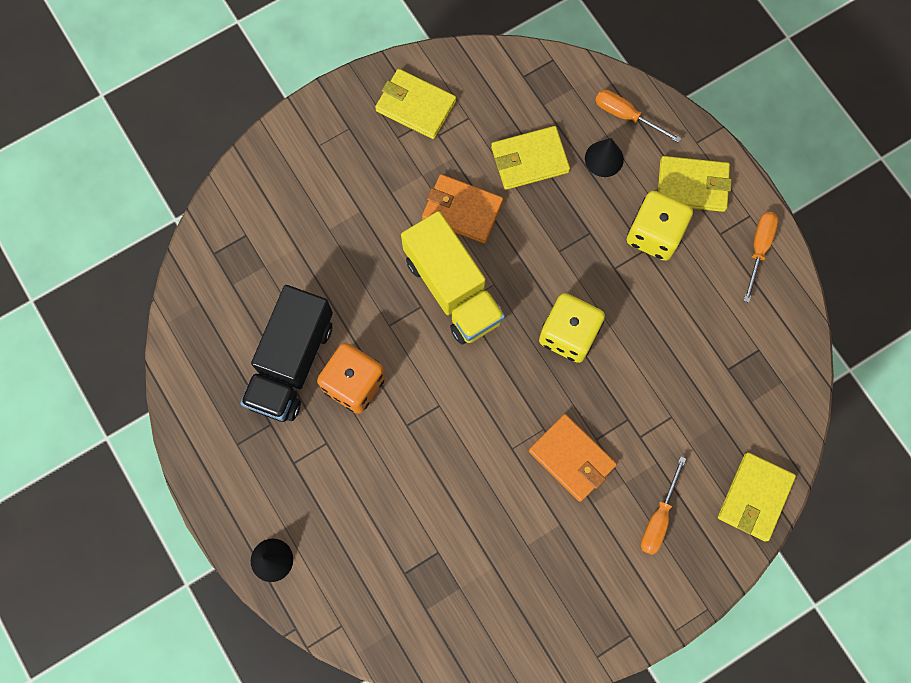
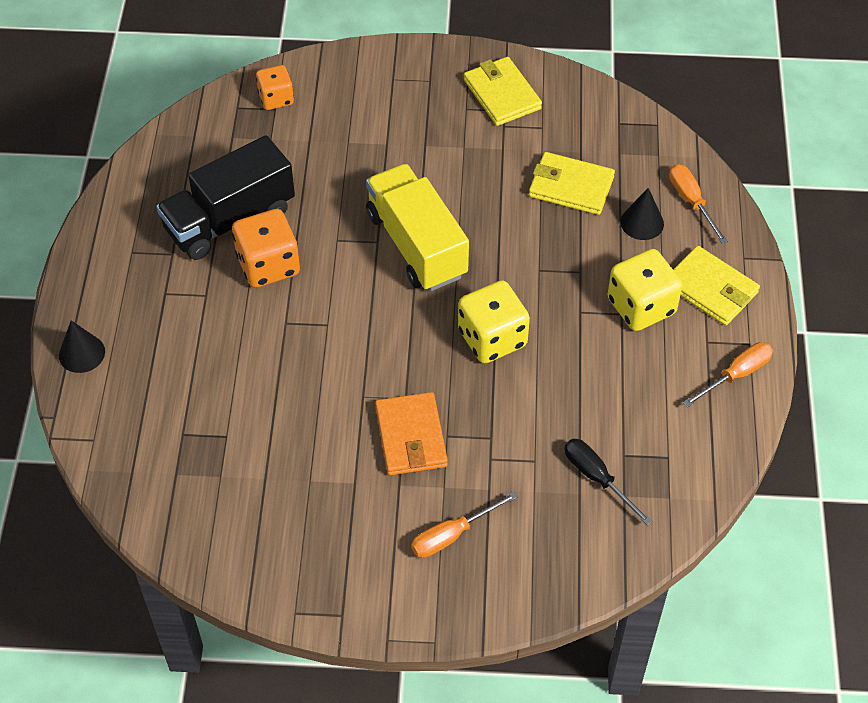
camera: 35 degrees right, 20 degrees down
(239, 224) = (276, 98): none -> orange dice
(453, 289) = (416, 245): yellow truck -> yellow truck turned 150 degrees clockwise
(462, 210) = (476, 191): orange wallet -> none
(723, 401) = (597, 478): none -> black screwdriver
(754, 497) = (561, 577): yellow wallet -> none

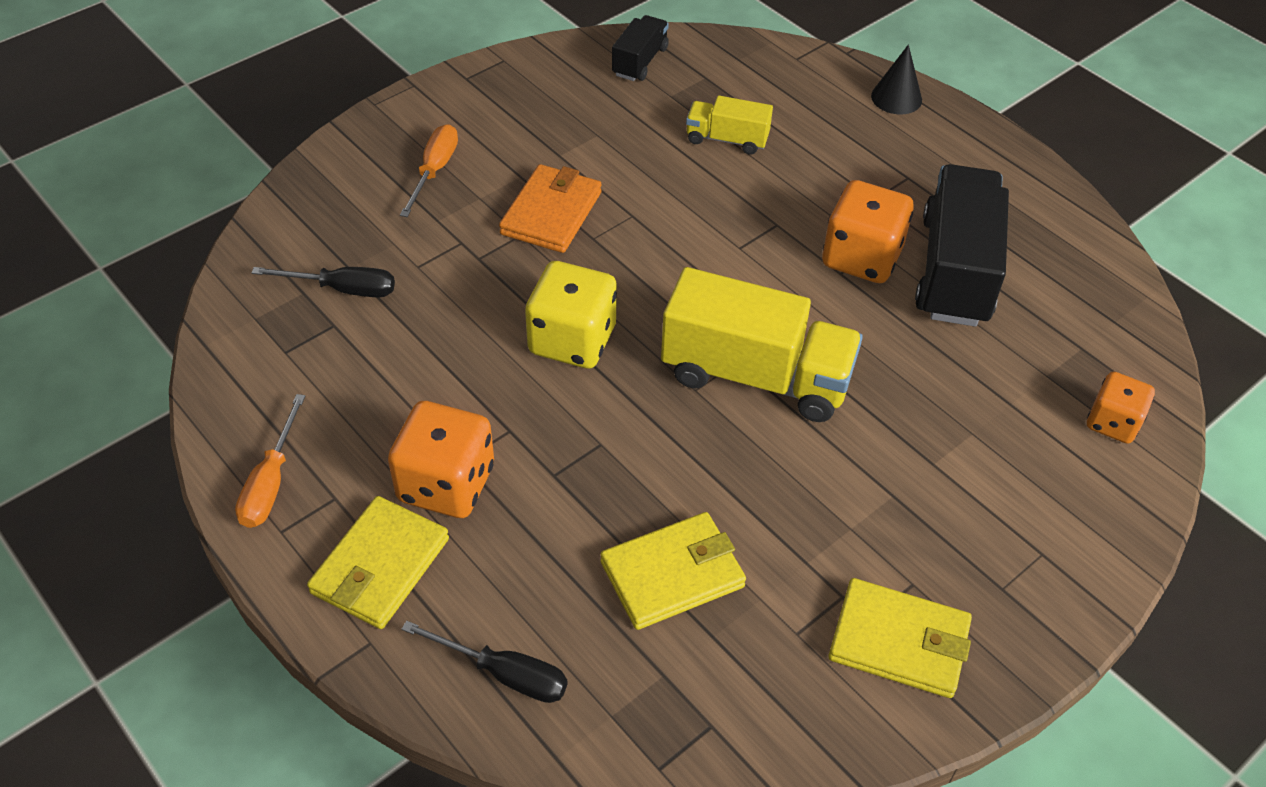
camera: 135 degrees right, 5 degrees down
(201, 526) = (640, 62): none -> black truck
(232, 407) = (727, 139): none -> yellow truck
(411, 437) = (551, 213): orange wallet -> orange wallet turned 75 degrees clockwise
(641, 306) = (446, 484): yellow dice -> orange dice
(642, 222) = (540, 592): black cone -> none
(691, 201) = (504, 674): orange screwdriver -> black screwdriver
(711, 289) = (380, 566): yellow wallet -> yellow wallet turned 60 degrees counterclockwise

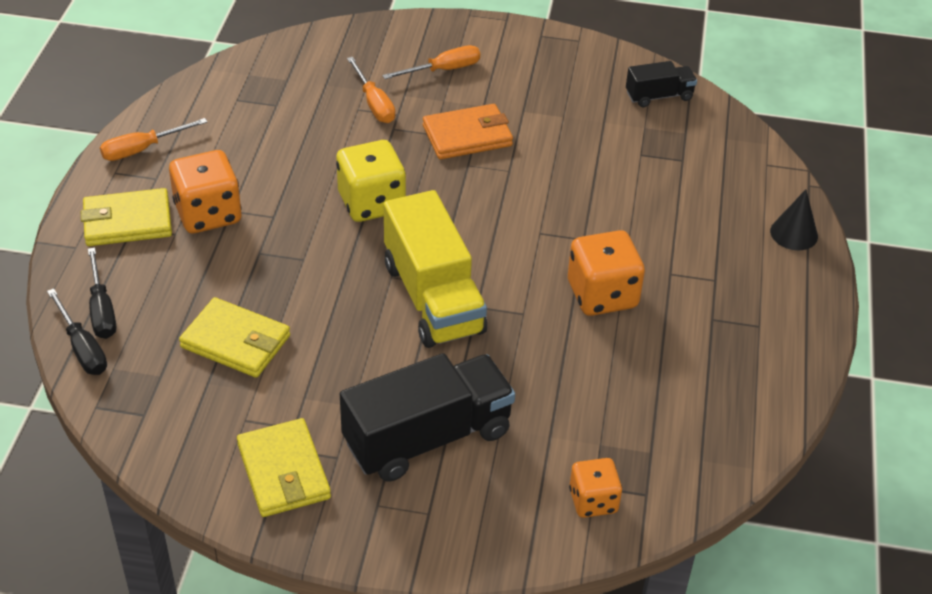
camera: 50 degrees right, 5 degrees down
(343, 289) = (306, 92): black screwdriver -> black screwdriver (82, 348)
(424, 249) = (374, 104): none -> orange screwdriver
(727, 139) = (636, 174): yellow truck -> none
(955, 270) = (648, 348): black truck -> black truck (427, 437)

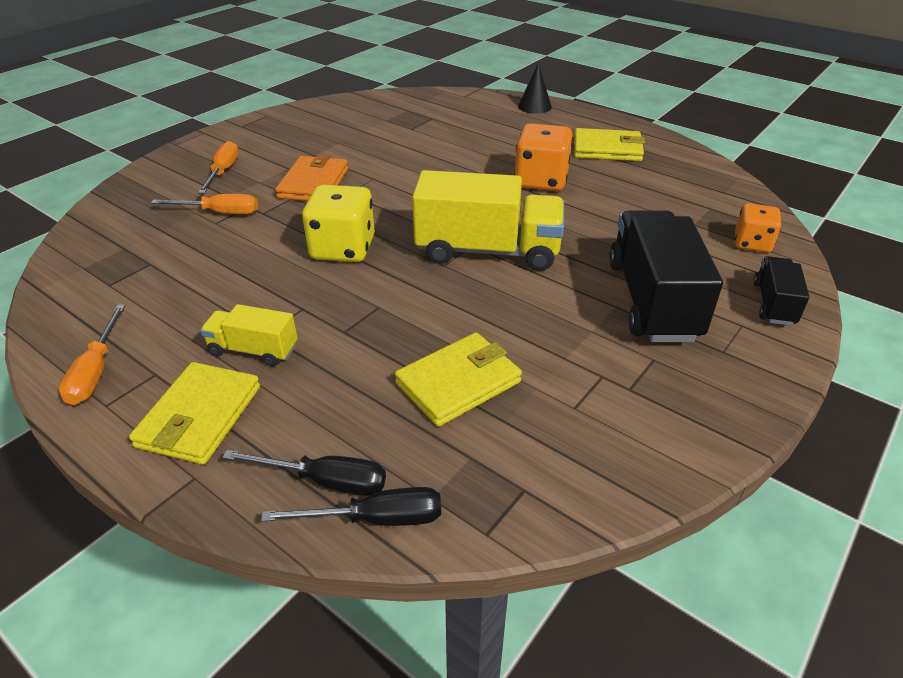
camera: 60 degrees left, 5 degrees down
(208, 214) = (253, 350): orange dice -> yellow truck
(283, 472) = (659, 399): yellow wallet -> yellow wallet (607, 149)
(659, 96) = (361, 107): black truck -> black truck (773, 304)

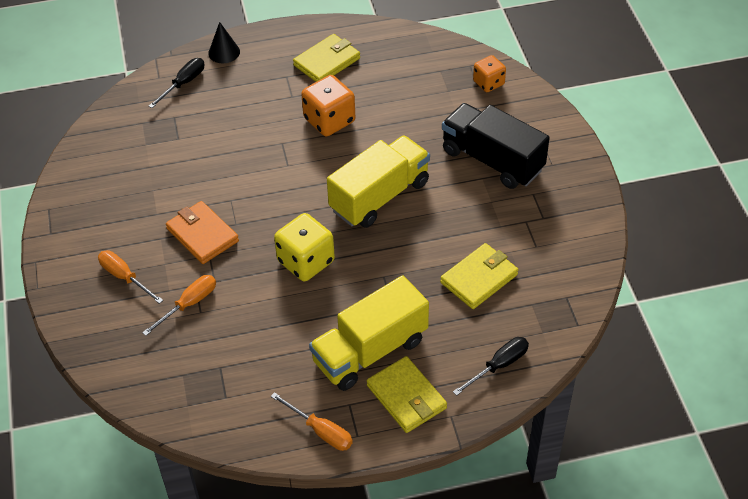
camera: 50 degrees left, 10 degrees up
(253, 350) = (370, 351): yellow truck -> yellow truck, size x1.95
(376, 519) = (538, 358): black screwdriver -> black screwdriver (184, 83)
(458, 382) = (479, 278): yellow wallet -> yellow wallet turned 45 degrees clockwise
(773, 304) = (540, 118): black truck -> none

